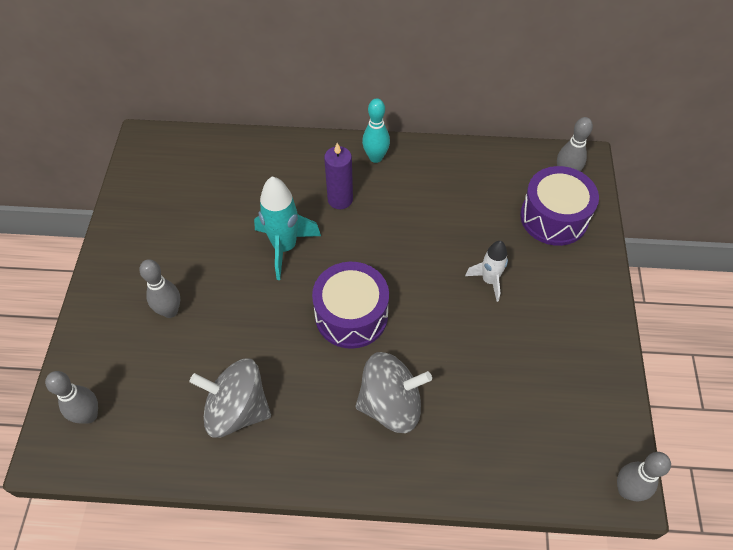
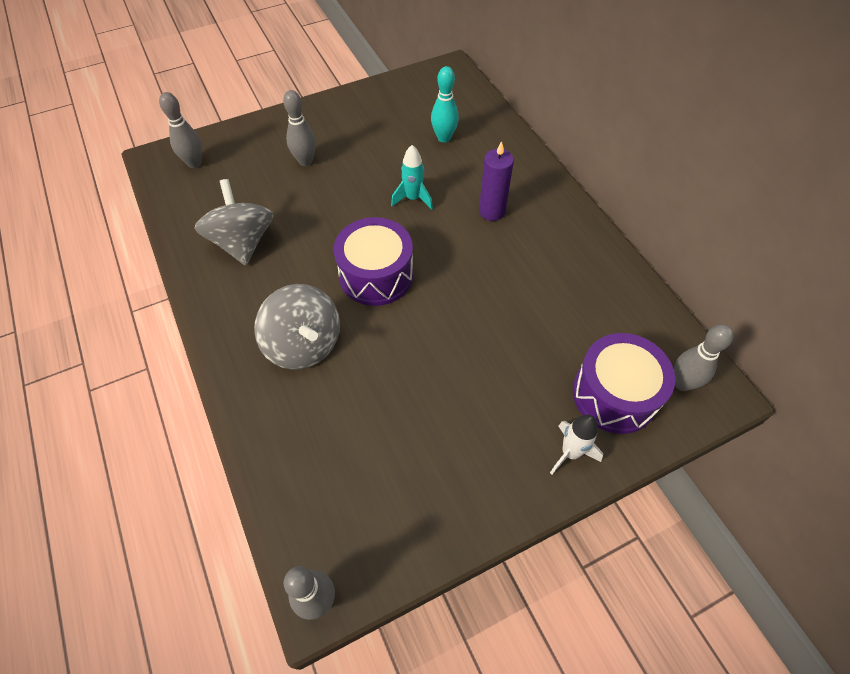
camera: 60 degrees right, 0 degrees up
(285, 247) = (413, 198): turquoise rocket -> turquoise rocket, size x0.62
(375, 157) = (560, 214): turquoise bowling pin -> turquoise bowling pin (444, 138)
(489, 280) = (489, 366): white rocket -> white rocket (570, 453)

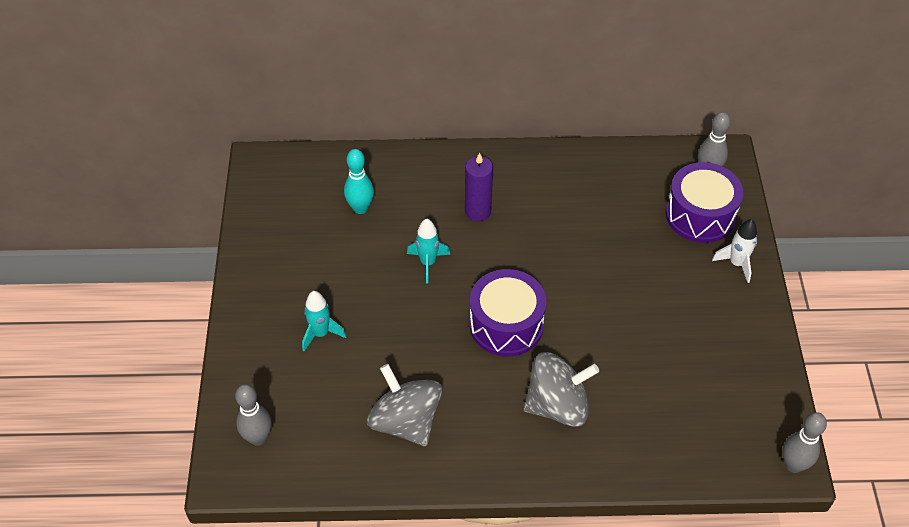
camera: 65 degrees left, 5 degrees down
(243, 242) = (406, 421): grey spinning top -> grey spinning top turned 45 degrees clockwise
(305, 161) = (321, 333): grey bowling pin -> turquoise rocket

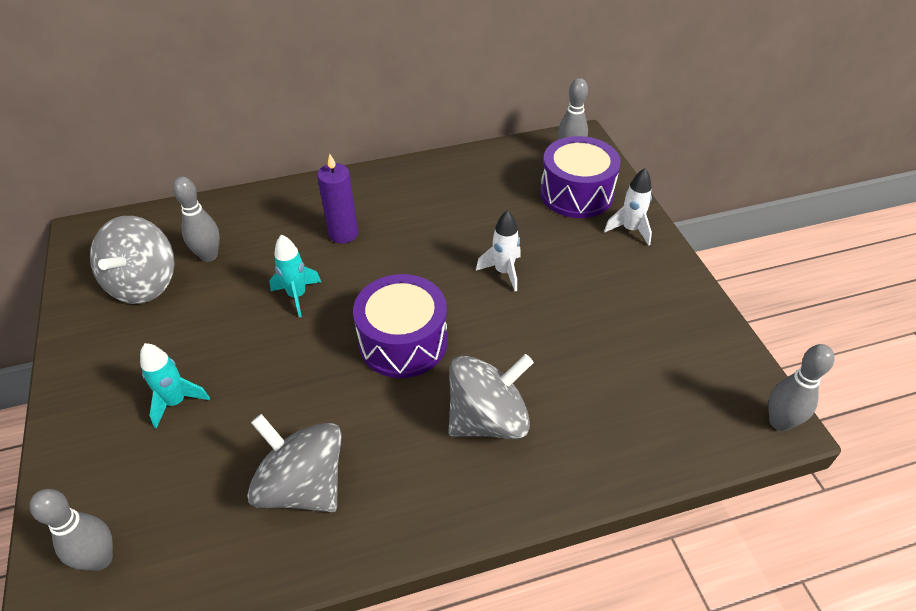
camera: 15 degrees left, 5 degrees down
(305, 223) = (144, 284): none -> grey spinning top
(360, 208) = (209, 256): turquoise bowling pin -> grey bowling pin
(608, 280) = (503, 272): none -> white rocket

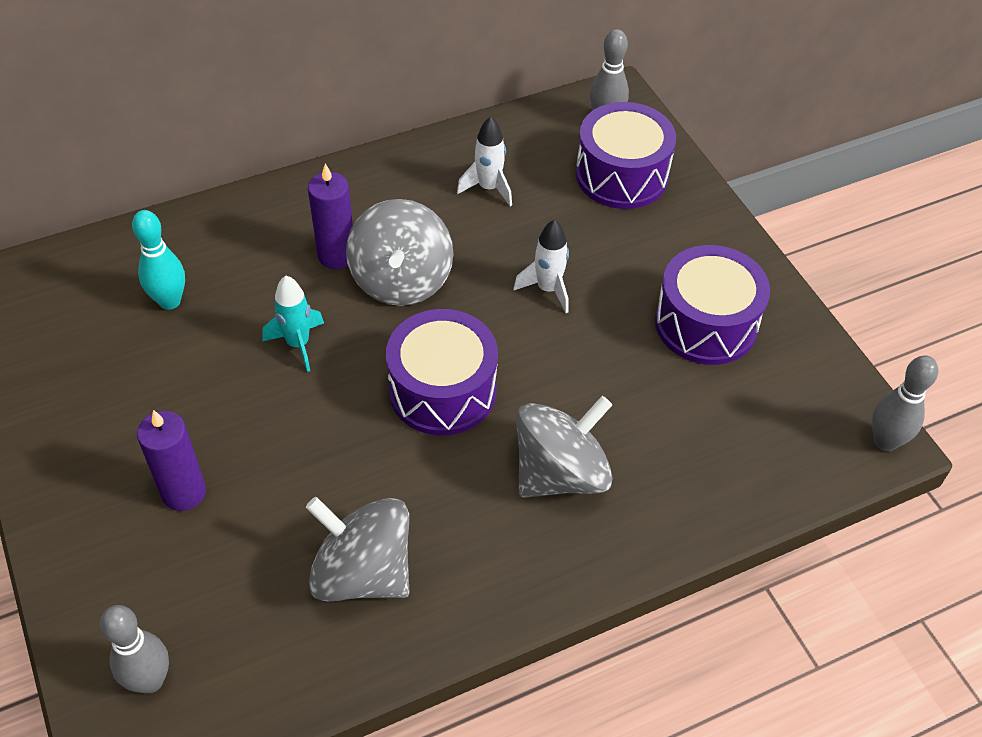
camera: 10 degrees left, 5 degrees up
(144, 284) = (96, 346): grey spinning top -> grey spinning top (401, 280)
(176, 402) = (184, 492): turquoise rocket -> purple candle
(209, 256) = (170, 301): grey bowling pin -> turquoise bowling pin
(630, 230) = (694, 219): white rocket -> white rocket (488, 188)
(630, 309) = (706, 323): none -> purple drum

